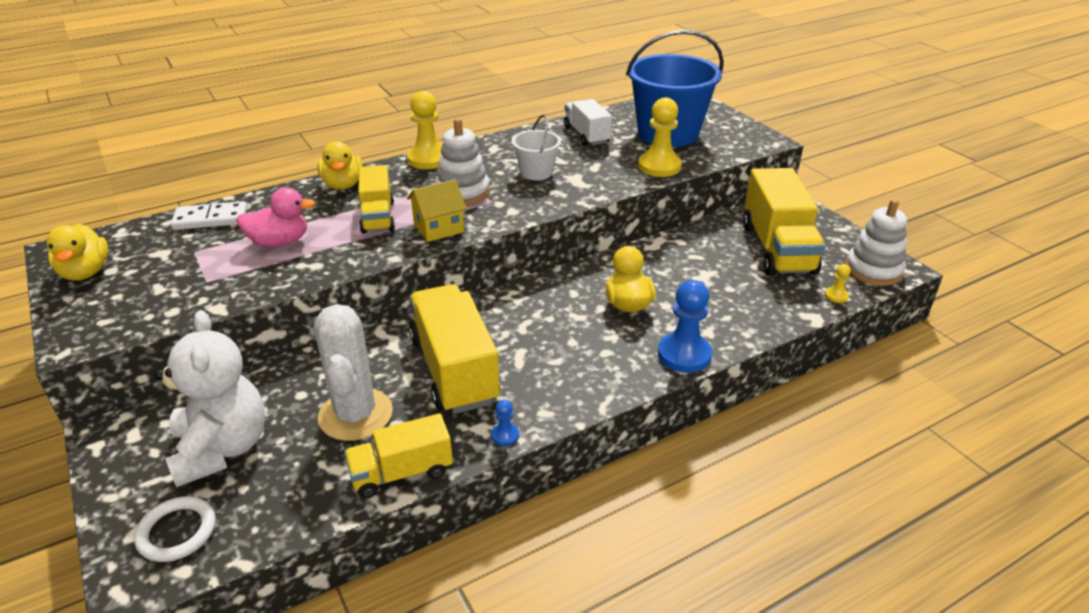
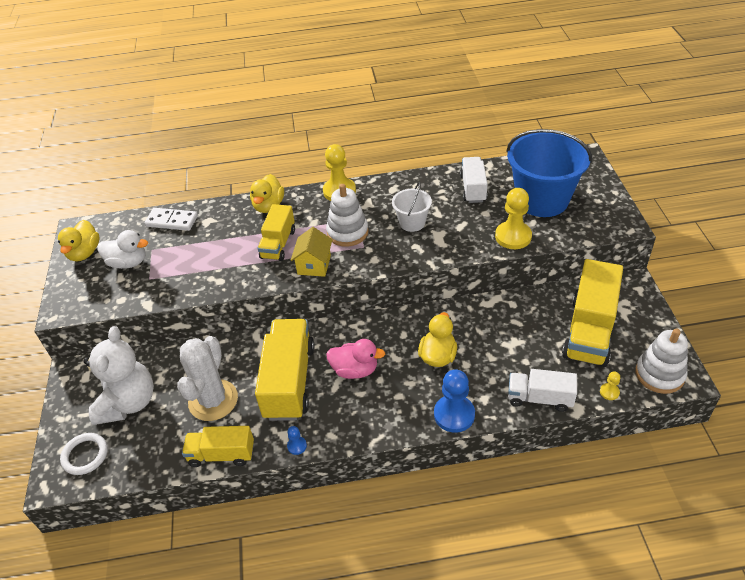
camera: 25 degrees right, 10 degrees up
(164, 270) = (128, 262): none -> white duck
(279, 242) = (205, 254): pink duck -> pink duck (355, 370)
(438, 228) = (314, 265): yellow house -> yellow house turned 75 degrees counterclockwise
(768, 317) = (539, 398): none -> white truck

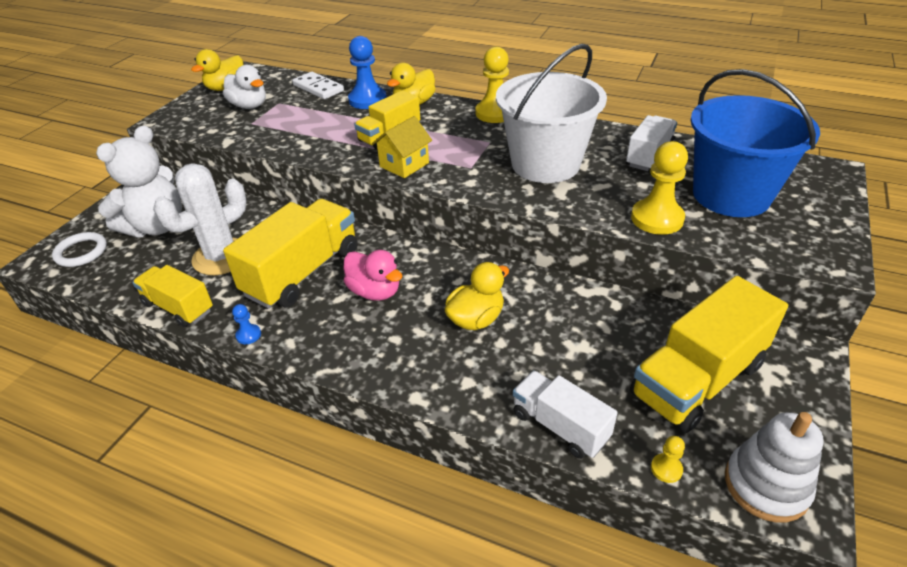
camera: 30 degrees right, 5 degrees down
(347, 232) = (467, 149): white stacking toy -> none
(412, 222) = (545, 164): white bucket -> white bucket, size x2.02
(454, 414) = (437, 389): blue pawn -> blue pawn (367, 100)

